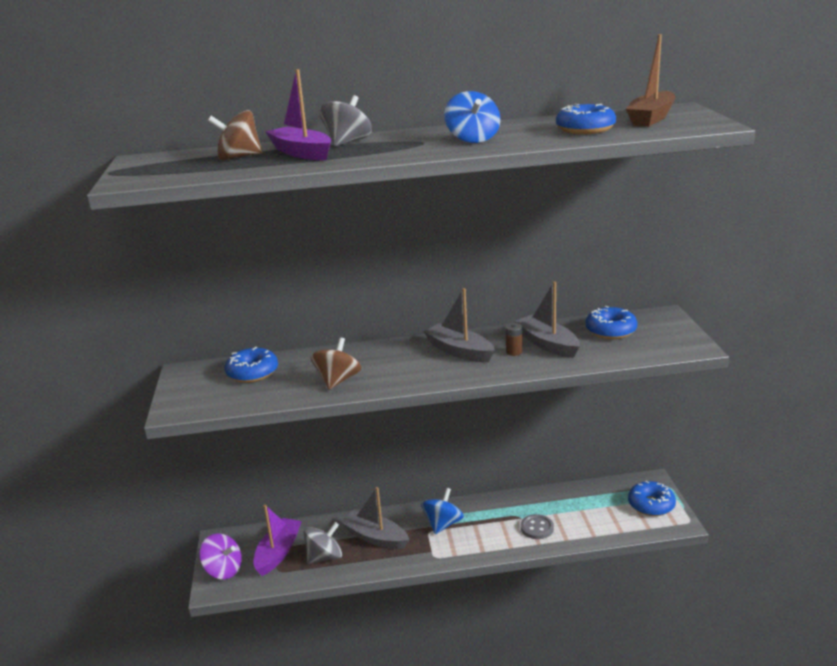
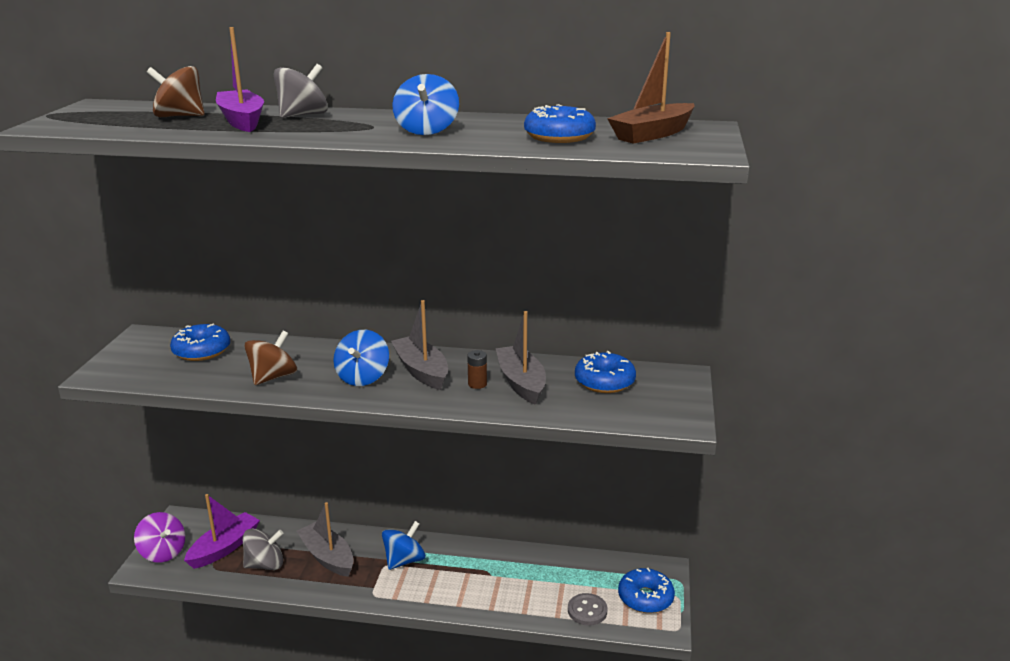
camera: 15 degrees right, 0 degrees up
(415, 365) = (363, 377): none -> blue spinning top
(537, 528) = (500, 591): grey button -> grey button (587, 611)

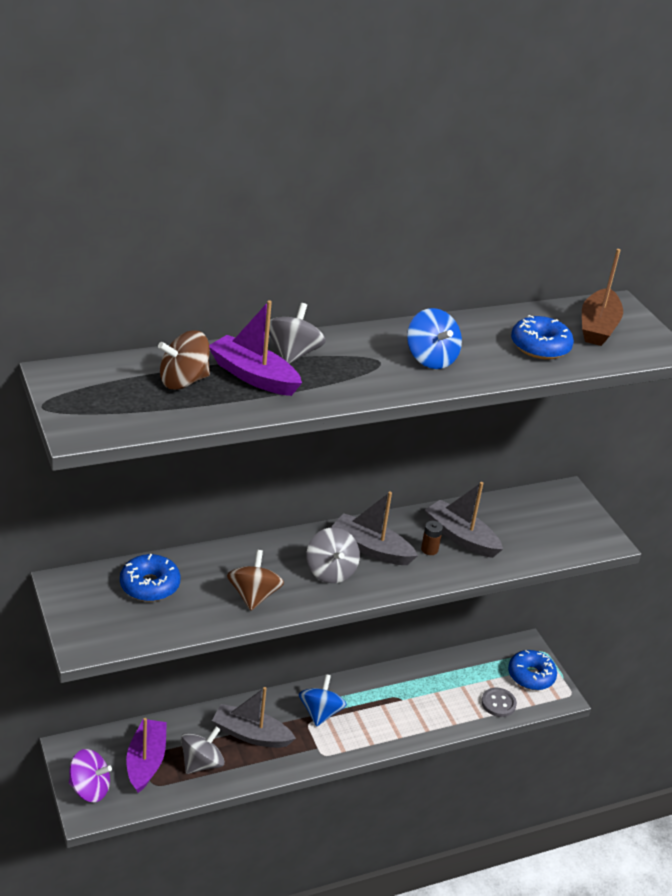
camera: 35 degrees left, 10 degrees up
(363, 377) = (330, 571): blue spinning top -> grey spinning top
(604, 382) = (520, 517): blue donut -> none

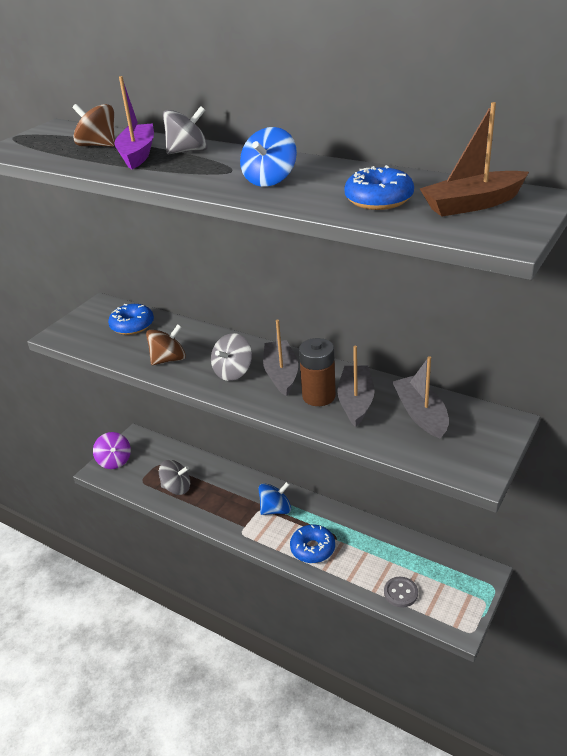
camera: 60 degrees right, 0 degrees up
(146, 761) = (155, 467): purple boat -> none
(251, 734) = (222, 492): grey boat -> grey boat (420, 414)
(429, 549) = (319, 396): brown battery -> brown battery, size x2.03
(531, 676) = (456, 595): blue donut -> blue donut (312, 549)

